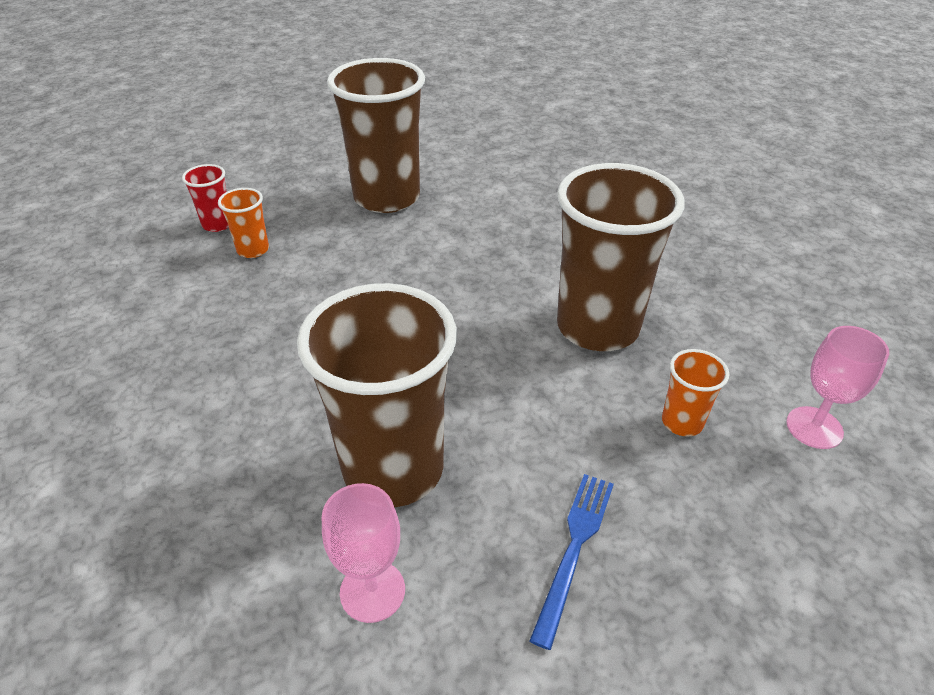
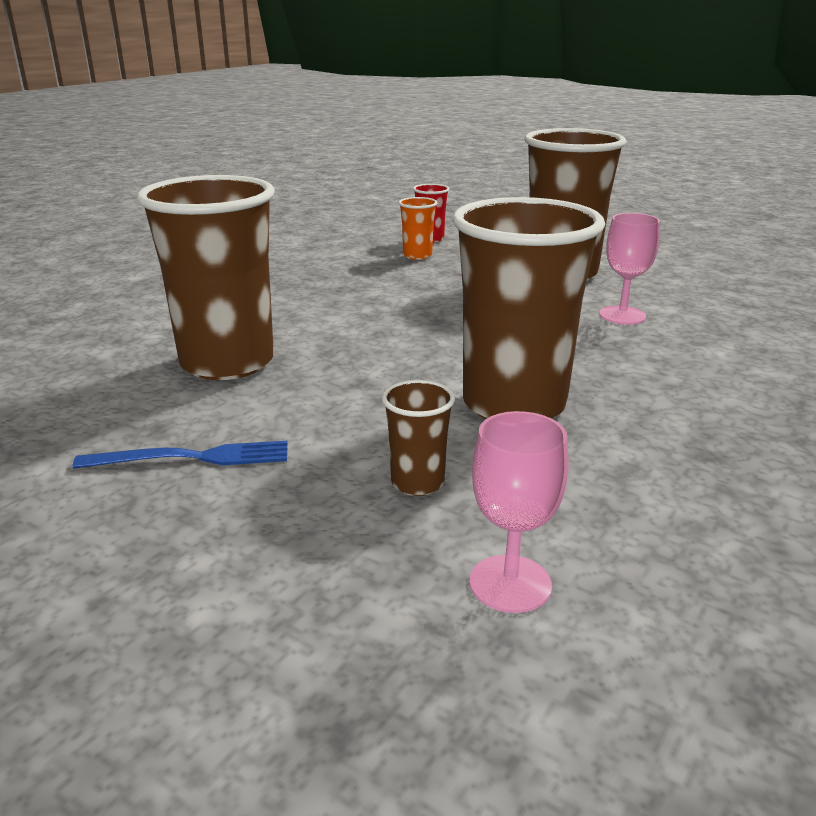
camera: 60 degrees right, 15 degrees down
(372, 591) = (101, 387): pink goblet -> pink goblet (622, 315)
(682, 422) = (417, 483): orange cup -> brown cup

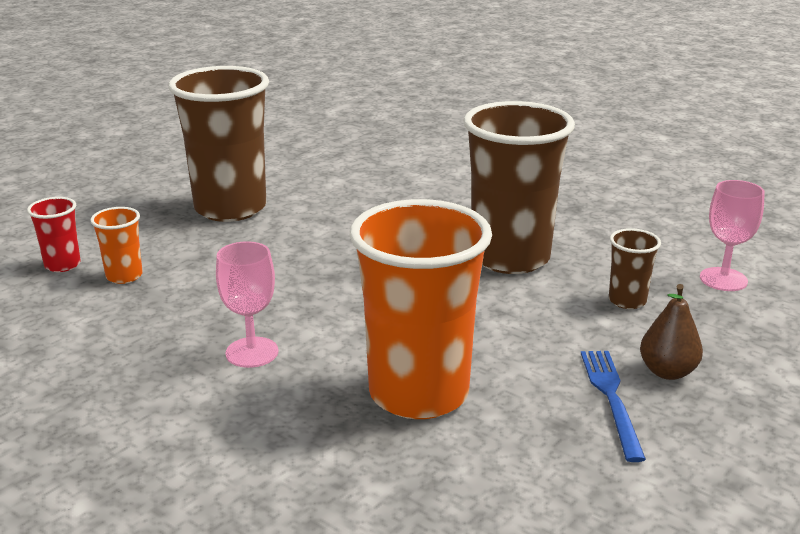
camera: 85 degrees left, 0 degrees up
(227, 363) = (418, 393): brown cup -> orange cup
(238, 500) = (667, 372): none -> brown pear
(622, 315) = (346, 198): pink goblet -> pink goblet (252, 352)

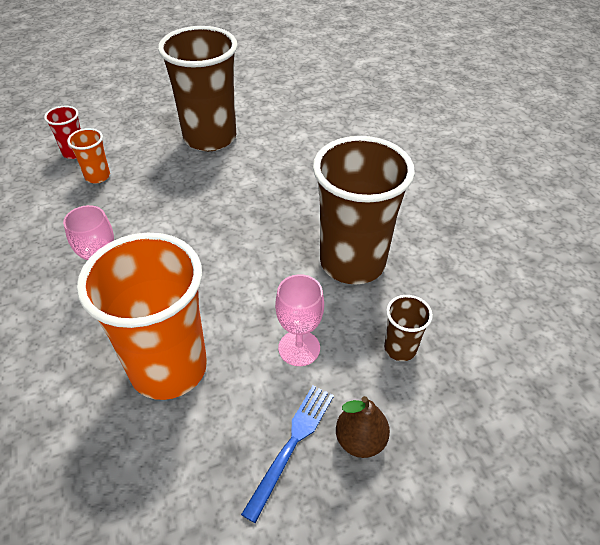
camera: 30 degrees right, 20 degrees up
(723, 279) = (505, 362): pink goblet -> pink goblet (299, 348)

